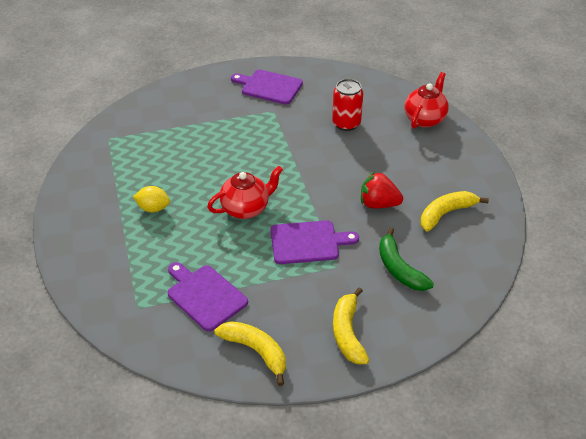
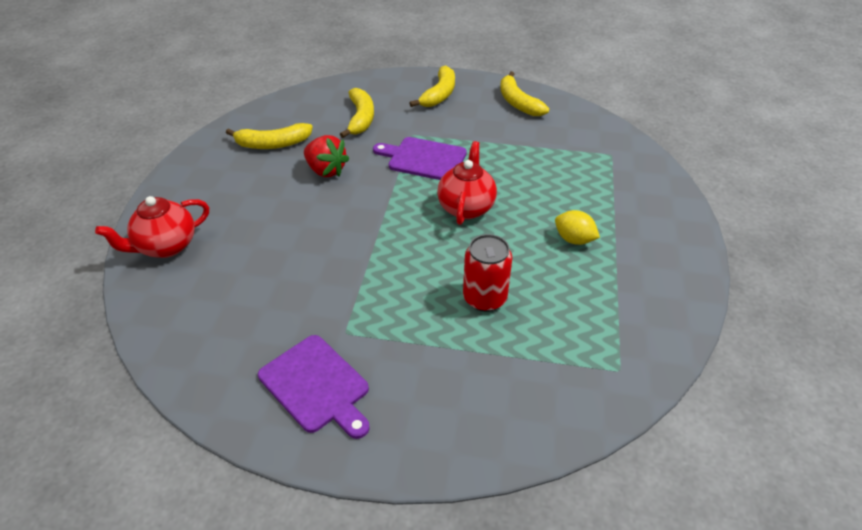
camera: 155 degrees left, 0 degrees up
(204, 296) = (545, 146): purple cutting board -> none
(246, 208) = (466, 207): red teapot -> red teapot turned 105 degrees clockwise
(346, 123) = (266, 274): red can -> red can (484, 298)
(399, 268) = (360, 118): green banana -> yellow banana

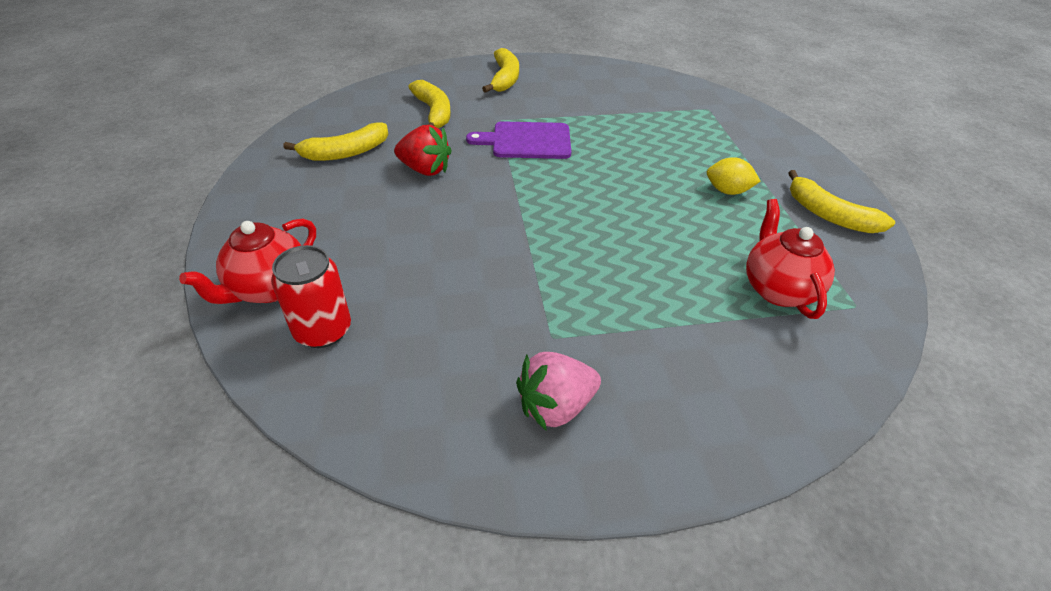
camera: 20 degrees left, 0 degrees up
(317, 386) = (555, 406): purple cutting board -> pink strawberry
(466, 207) = (601, 180): red teapot -> red teapot (777, 289)
(484, 298) = (679, 266): red can -> red can (323, 330)
(518, 102) = (589, 76): yellow banana -> yellow banana (829, 215)

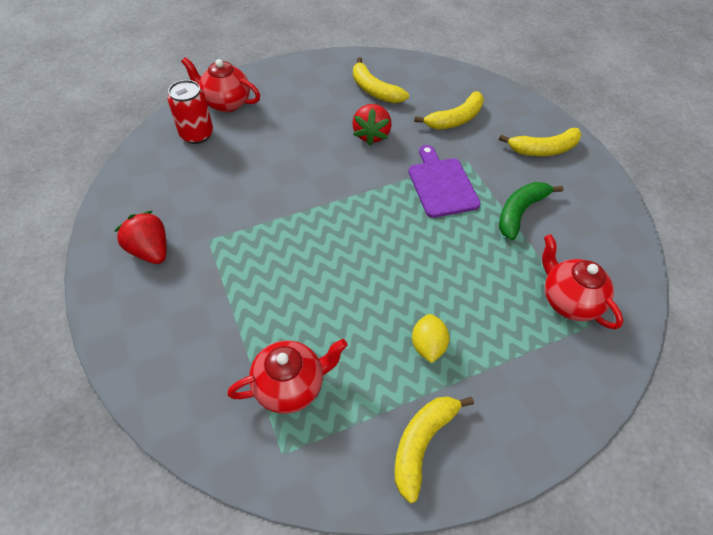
camera: 75 degrees right, 10 degrees up
(555, 406) = (150, 250): pink strawberry -> red strawberry
(579, 108) = (520, 212): none -> green banana
(683, 112) = (568, 300): none -> red teapot

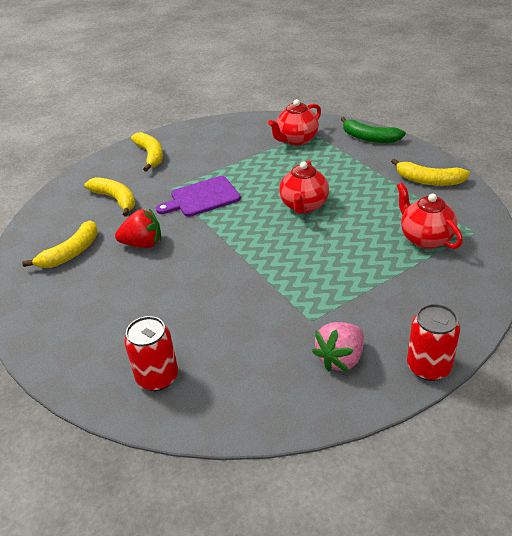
camera: 95 degrees left, 15 degrees down
(102, 315) = (428, 367): none -> red can
(150, 250) = (341, 359): red strawberry -> pink strawberry
(226, 103) = (95, 367): red teapot -> red teapot (304, 206)
(428, 345) = (359, 186): yellow lemon -> none
(520, 212) = (222, 161): green banana -> green banana (369, 138)

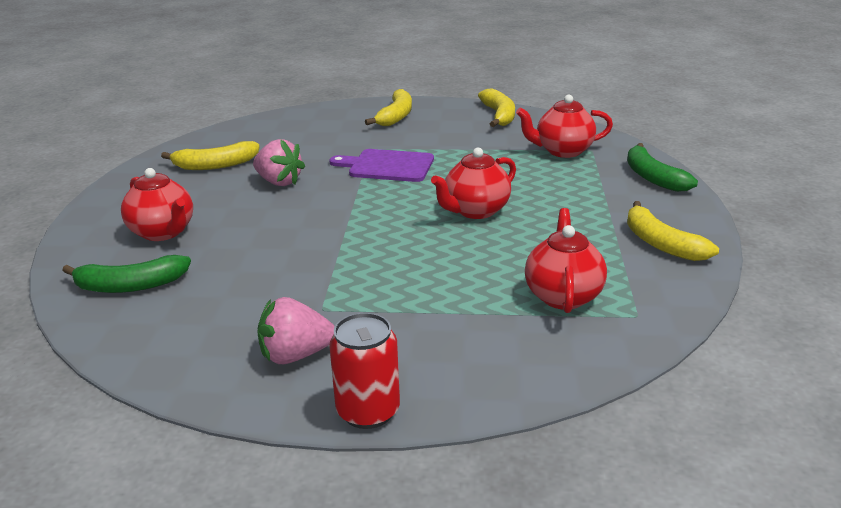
camera: 35 degrees right, 10 degrees down
(116, 199) = (312, 140): yellow banana -> yellow banana (499, 115)
(116, 325) = (163, 232): none -> red teapot
(143, 244) = (279, 182): red strawberry -> pink strawberry
(157, 377) = (130, 286): red can -> green banana

